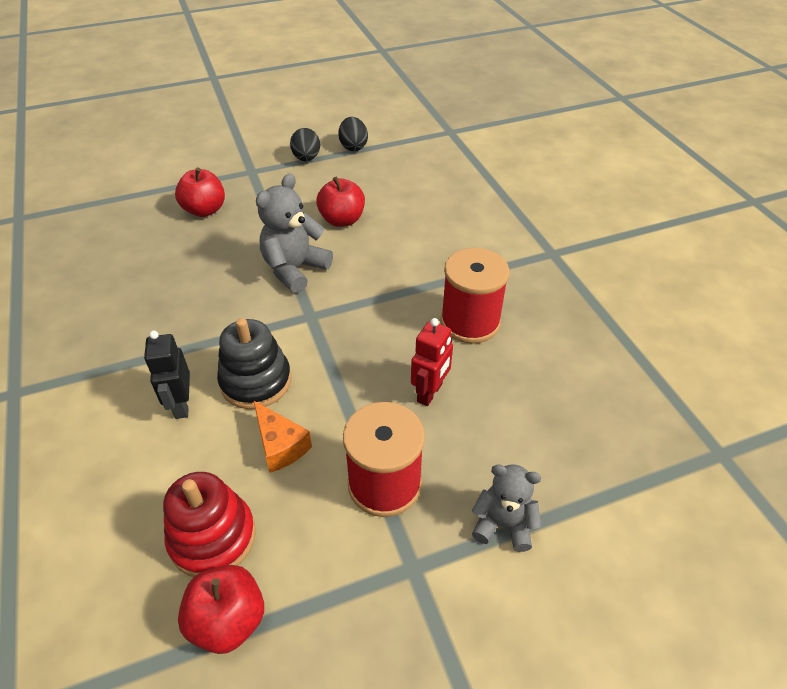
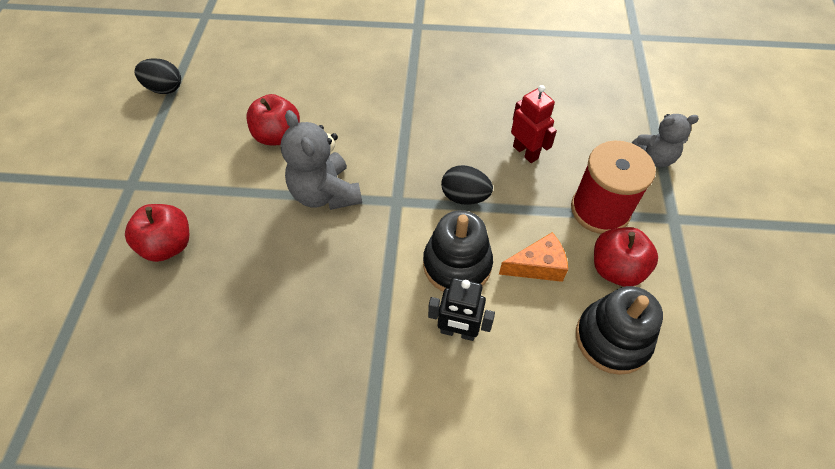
camera: 65 degrees left, 10 degrees up
(212, 537) = (612, 339): red stacking toy -> black stacking toy
(228, 620) = (688, 345): red apple -> red apple (616, 269)
(306, 158) = (150, 131): black egg -> black egg (464, 197)
(470, 322) = (464, 101): red spool -> none
(503, 524) = (654, 157): grey teddy bear -> grey teddy bear turned 135 degrees counterclockwise

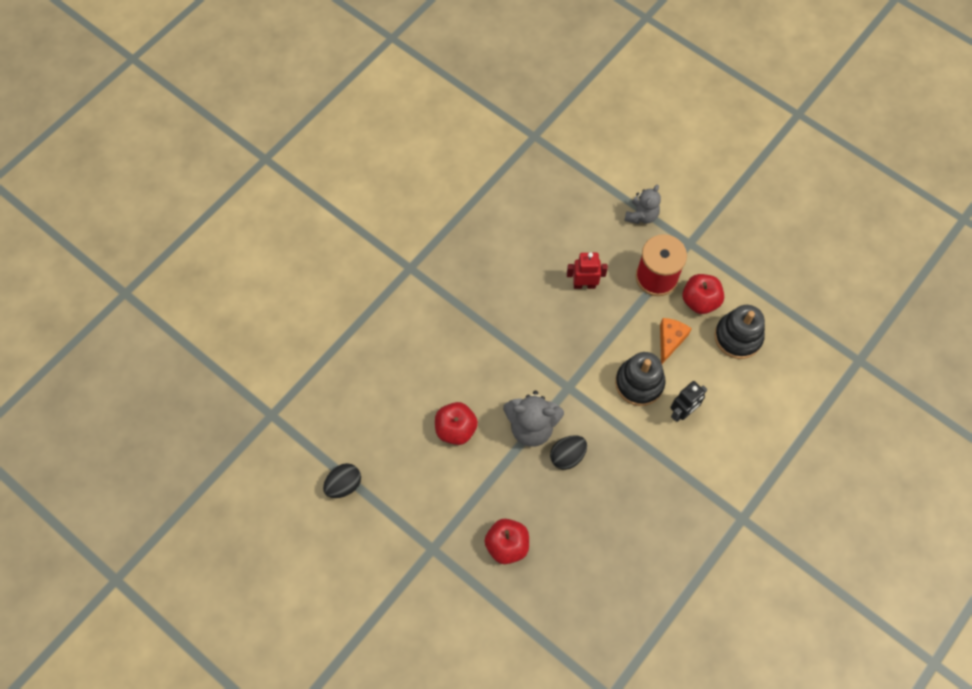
camera: 55 degrees left, 10 degrees up
(464, 197) = (593, 345): black egg -> black egg (567, 456)

